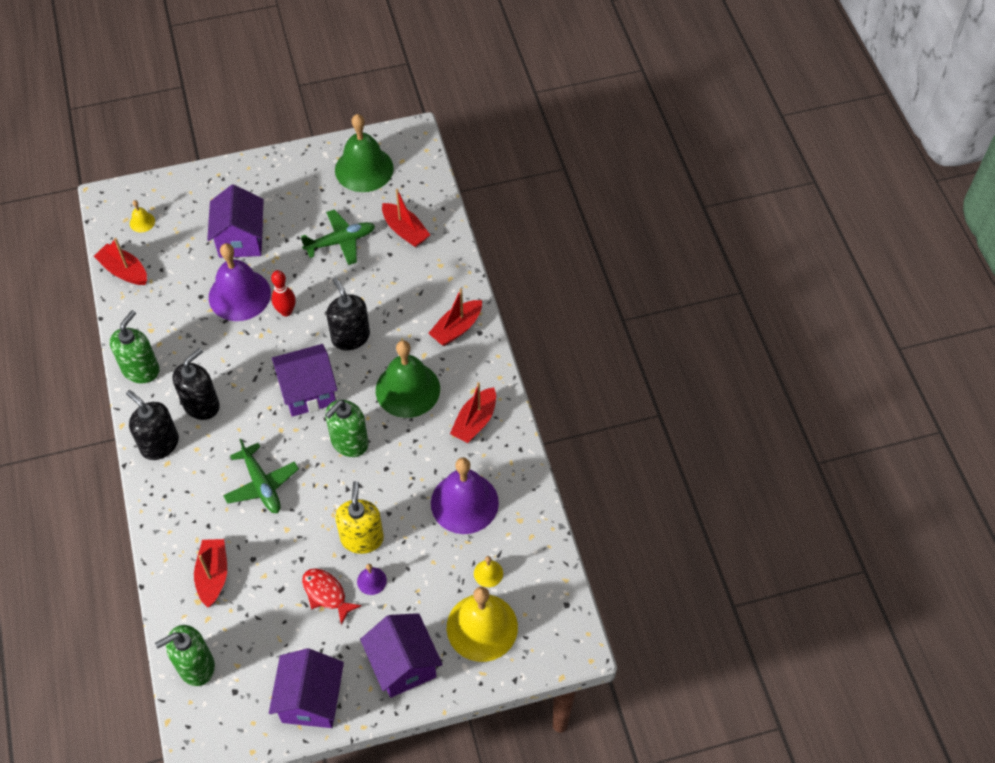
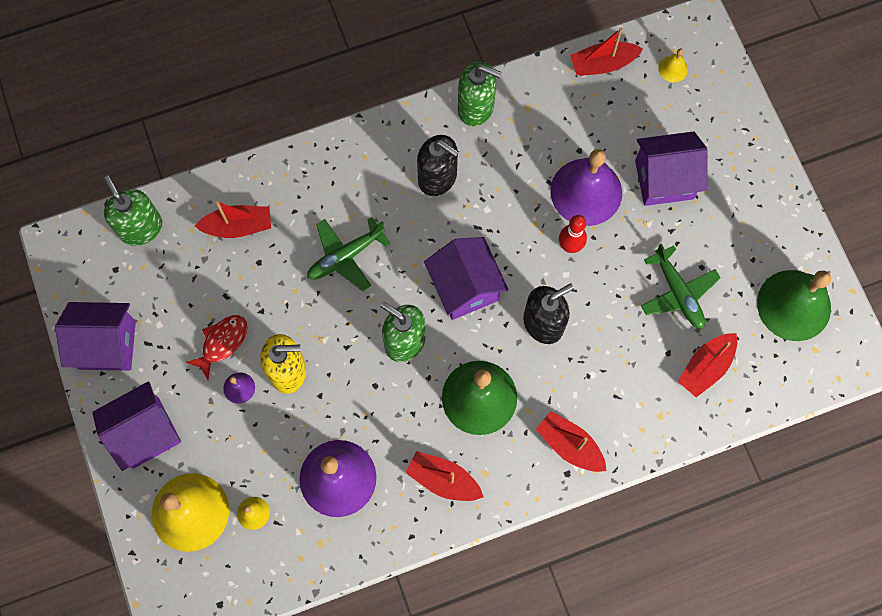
camera: 85 degrees right, 15 degrees up
(124, 271) = (602, 64): red boat -> red boat turned 135 degrees counterclockwise
(159, 444) = (386, 145): black soap dispenser -> none

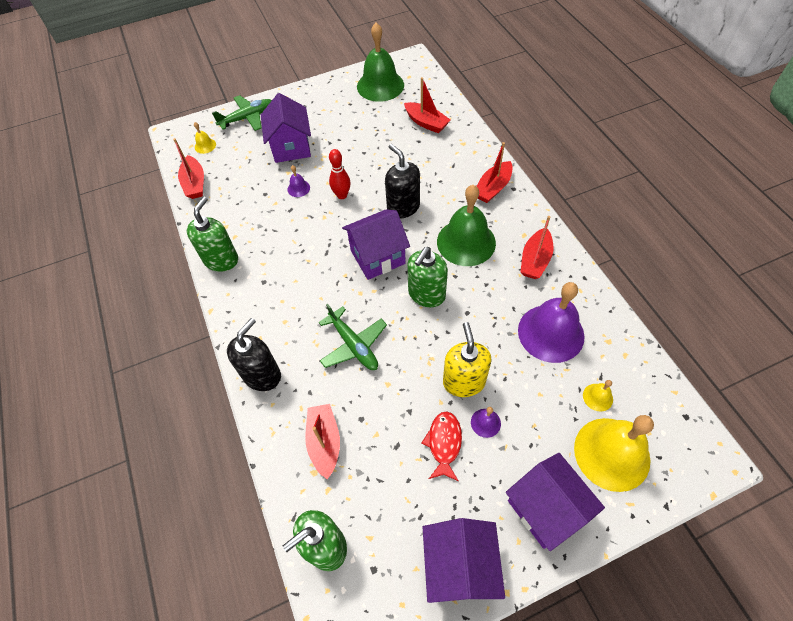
camera: 90 degrees left, 15 degrees down
(222, 343) = (444, 443): red fish -> red fish turned 60 degrees clockwise
(437, 178) = (282, 282): black soap dispenser -> black soap dispenser (262, 375)
(586, 191) = (298, 188): purple bell -> purple bell, size x0.42
(678, 293) = (375, 137): green plane -> green plane (248, 118)

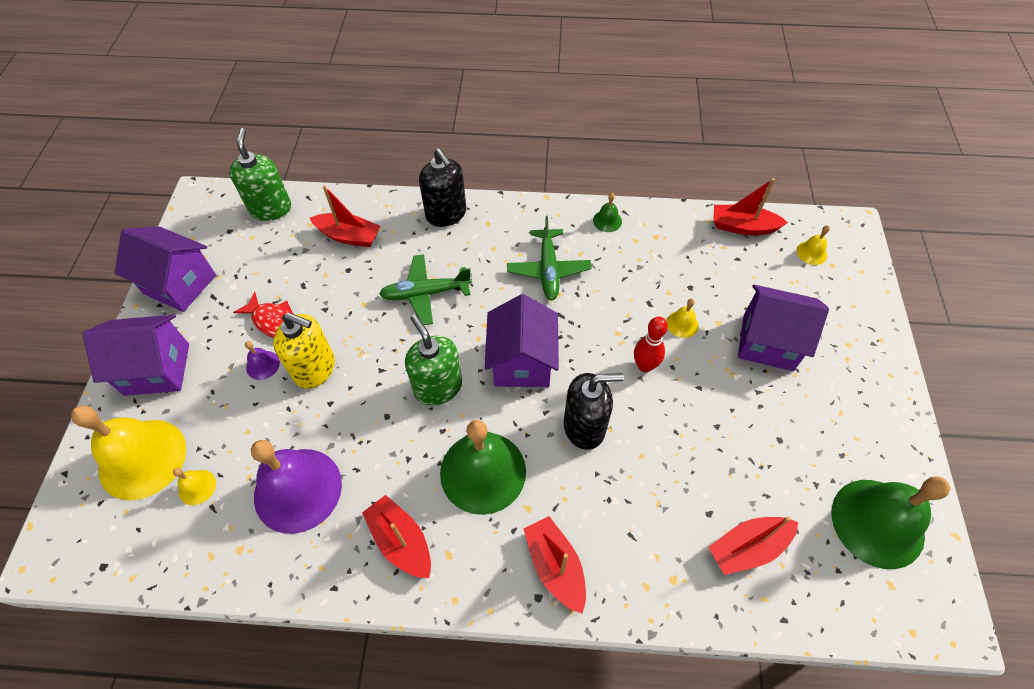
camera: 115 degrees right, 0 degrees up
(221, 260) = (607, 221): green soap dispenser -> green bell
(248, 118) = (855, 313): green plane -> green plane (548, 270)
(298, 188) = (682, 324): purple bell -> yellow bell

